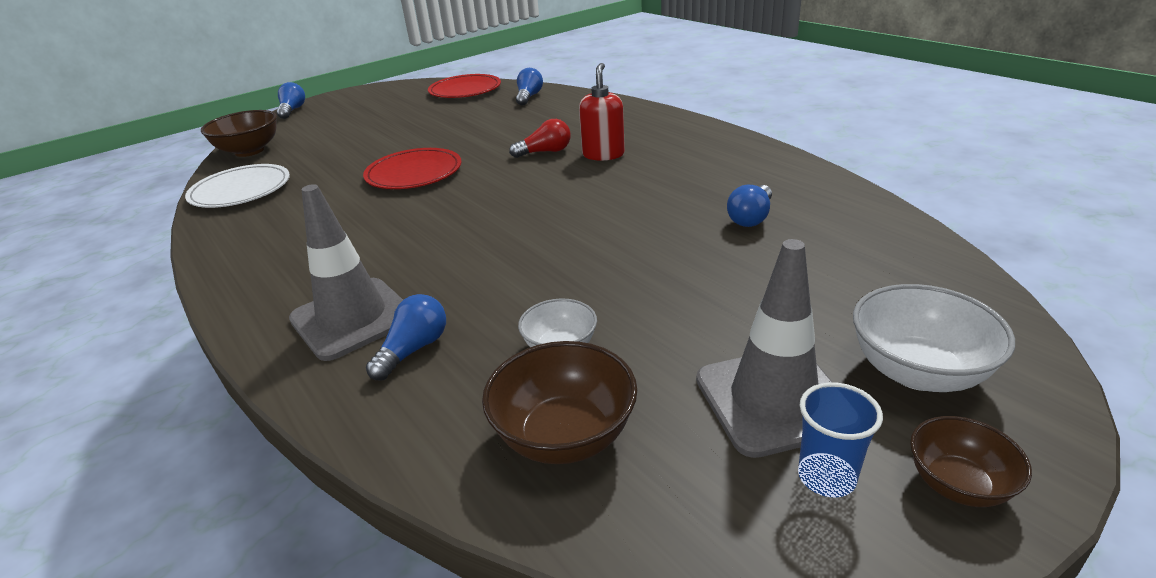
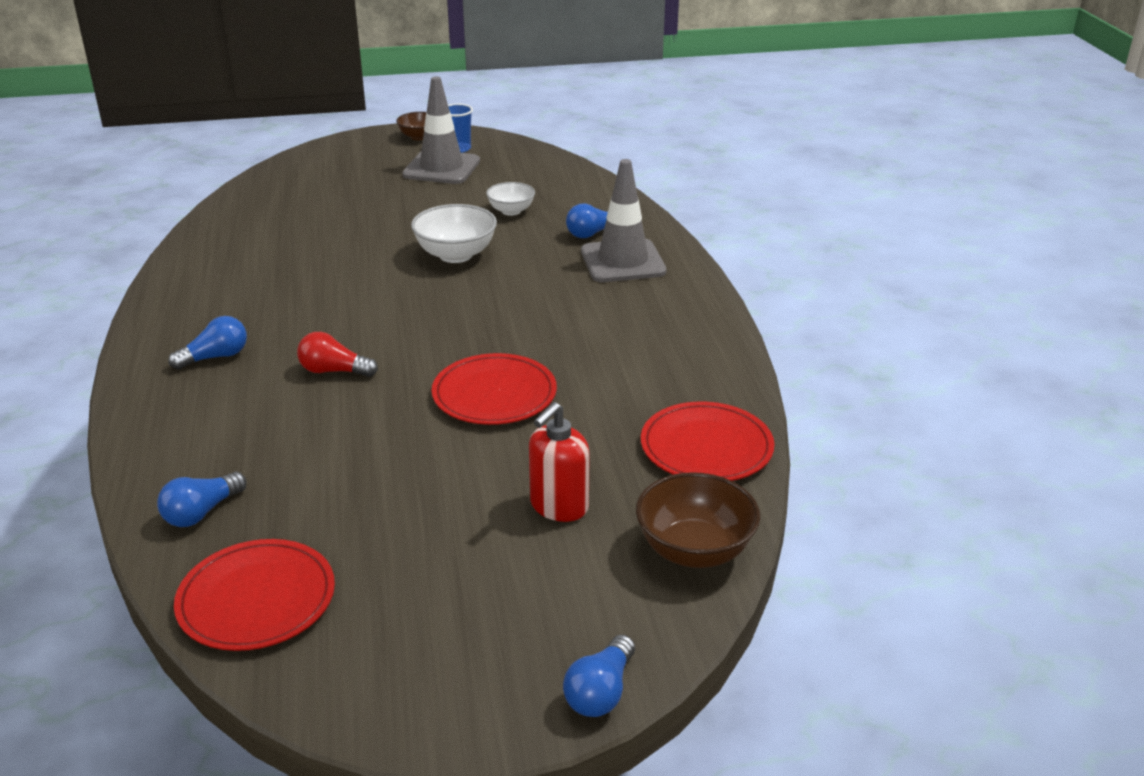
camera: 155 degrees left, 0 degrees up
(241, 190) = (706, 447): white plate -> red plate
(564, 436) = (544, 182): brown bowl -> none
(603, 154) = (288, 343): red soap dispenser -> red soap dispenser (558, 506)
(751, 218) = (294, 240): blue light bulb -> blue light bulb (215, 357)
(917, 372) = (368, 159): white bowl -> white bowl (456, 255)

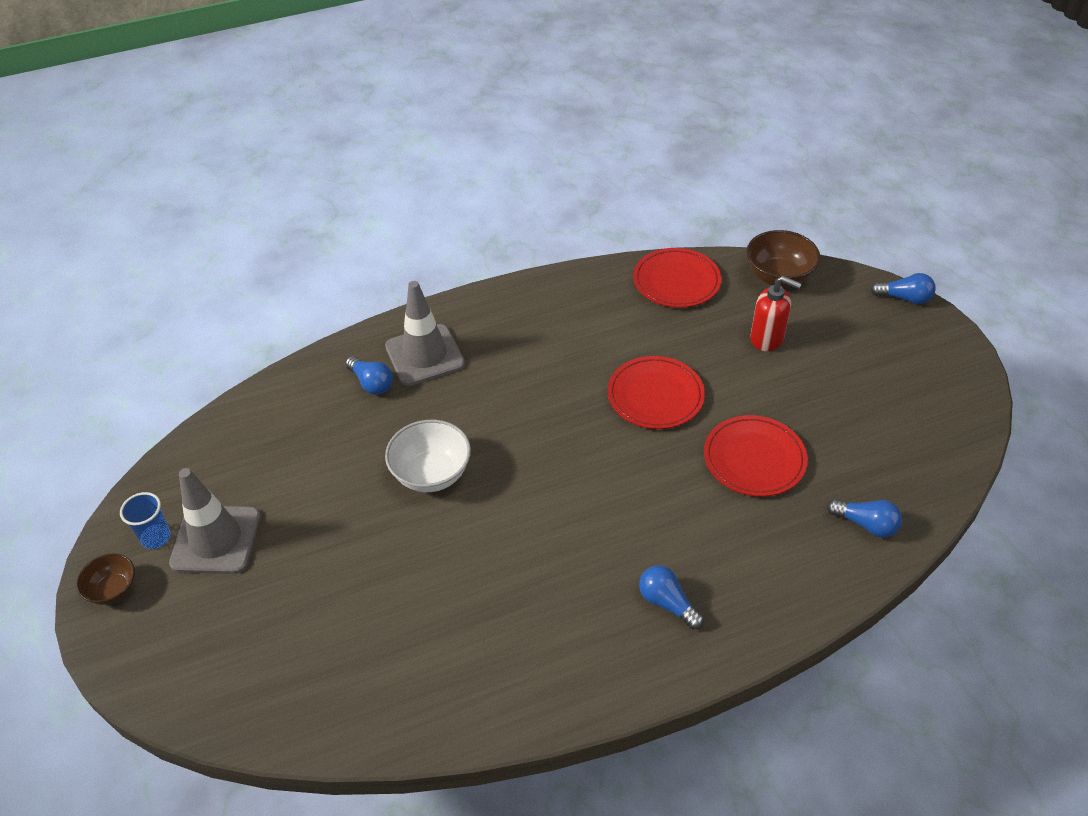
camera: 100 degrees left, 15 degrees up
(256, 599) = (925, 460): red plate -> red plate (754, 459)
(334, 371) = (658, 505): red light bulb -> none
(511, 211) = (328, 452): white bowl -> none

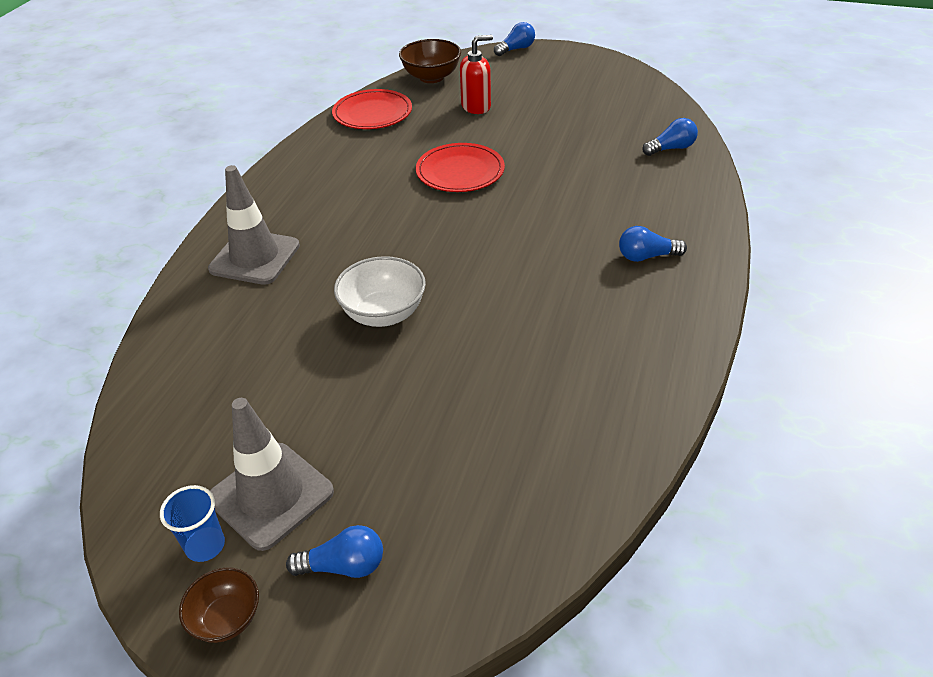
camera: 50 degrees left, 5 degrees down
(371, 383) = (238, 301): blue light bulb -> blue light bulb (343, 566)
(754, 459) = (568, 161): red plate -> none

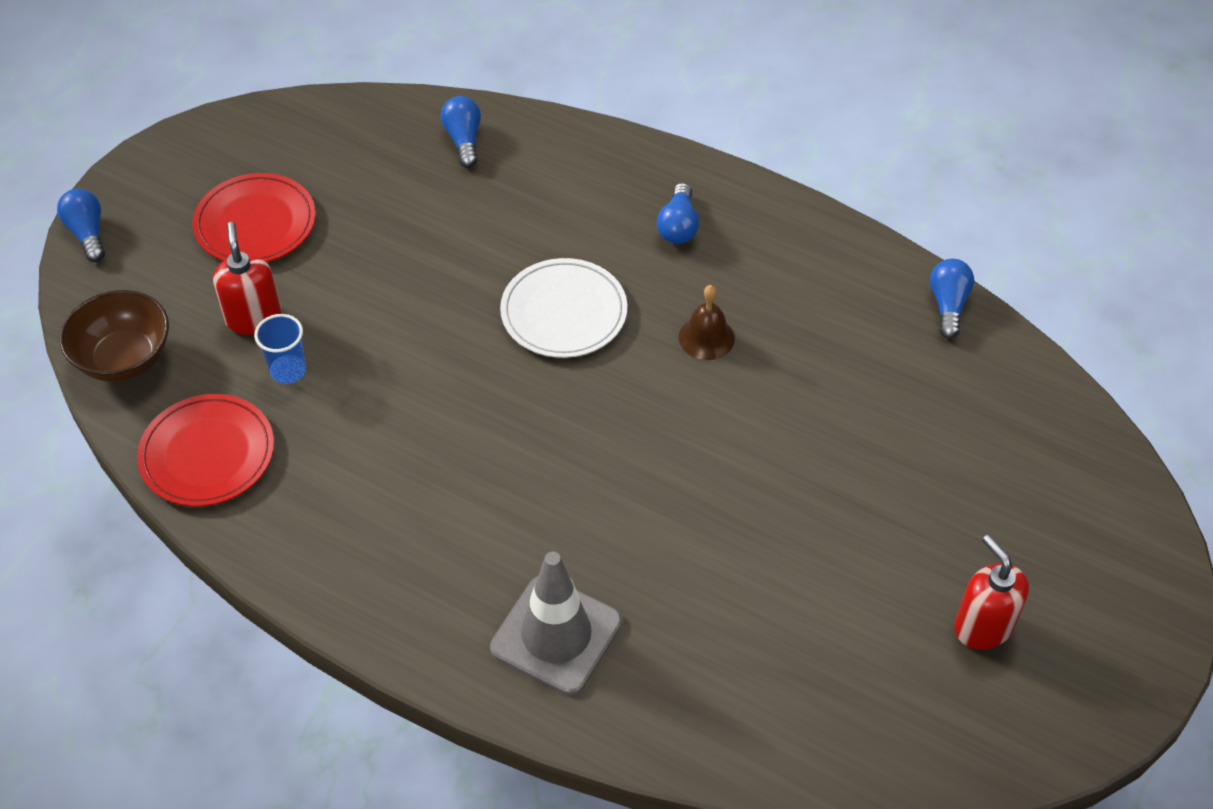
camera: 80 degrees left, 10 degrees up
(205, 545) = (1040, 688): blue cup -> blue cup (288, 370)
(227, 618) = (1124, 668): brown bowl -> none
(271, 495) = (982, 626): grey traffic cone -> red soap dispenser
(343, 566) = (1073, 567): blue light bulb -> blue light bulb (948, 305)
(383, 313) = (716, 494): white bowl -> none
(460, 171) = (429, 368): red plate -> red plate (255, 223)
(531, 216) = (564, 312): none -> white plate
(536, 287) = (706, 337): none -> brown bell

